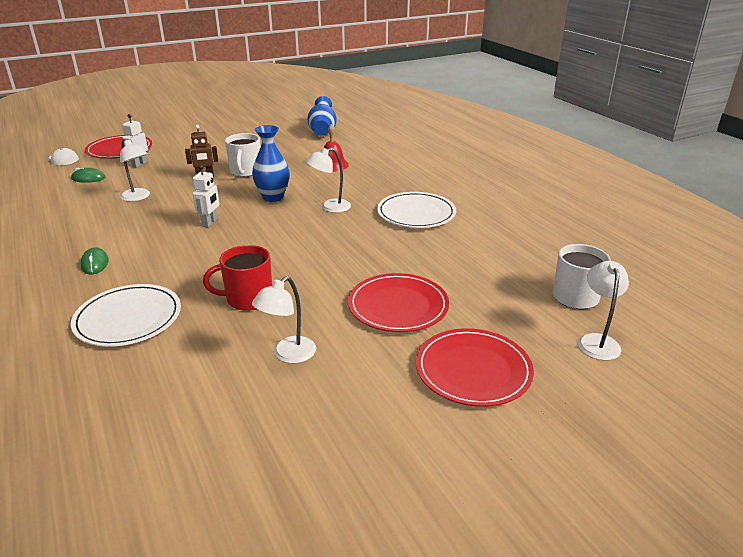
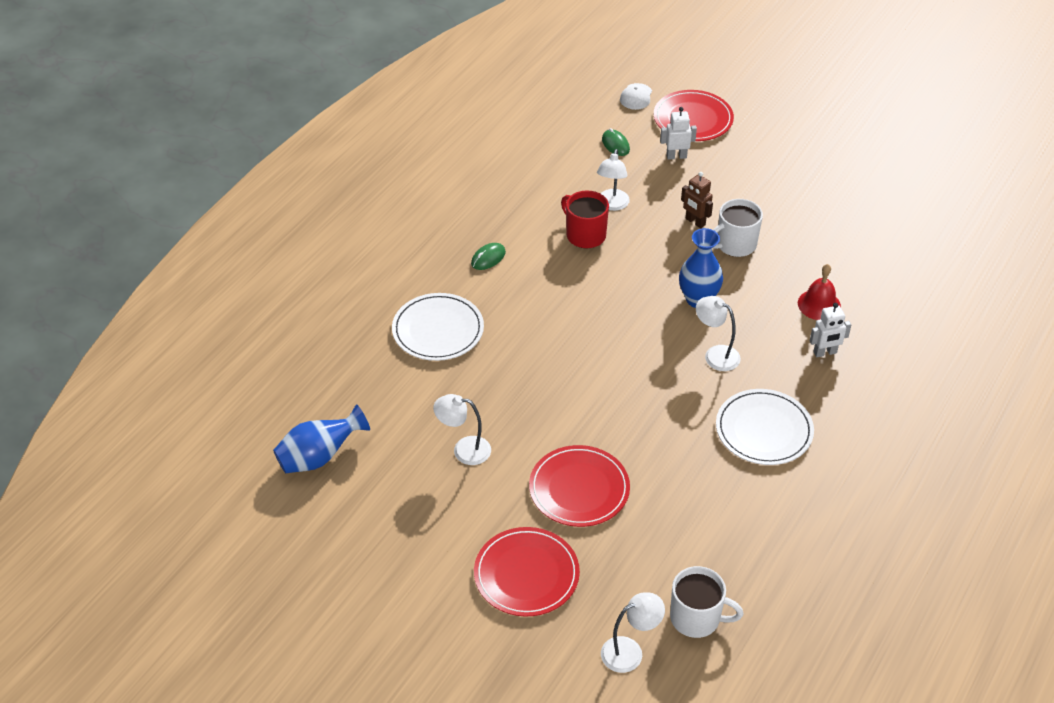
camera: 60 degrees right, 15 degrees up
(210, 223) = (610, 285): white robot -> white robot (825, 353)
(248, 299) = (514, 384): red mug -> red mug (585, 235)
(322, 131) = (909, 245): blue vase -> blue vase (319, 457)

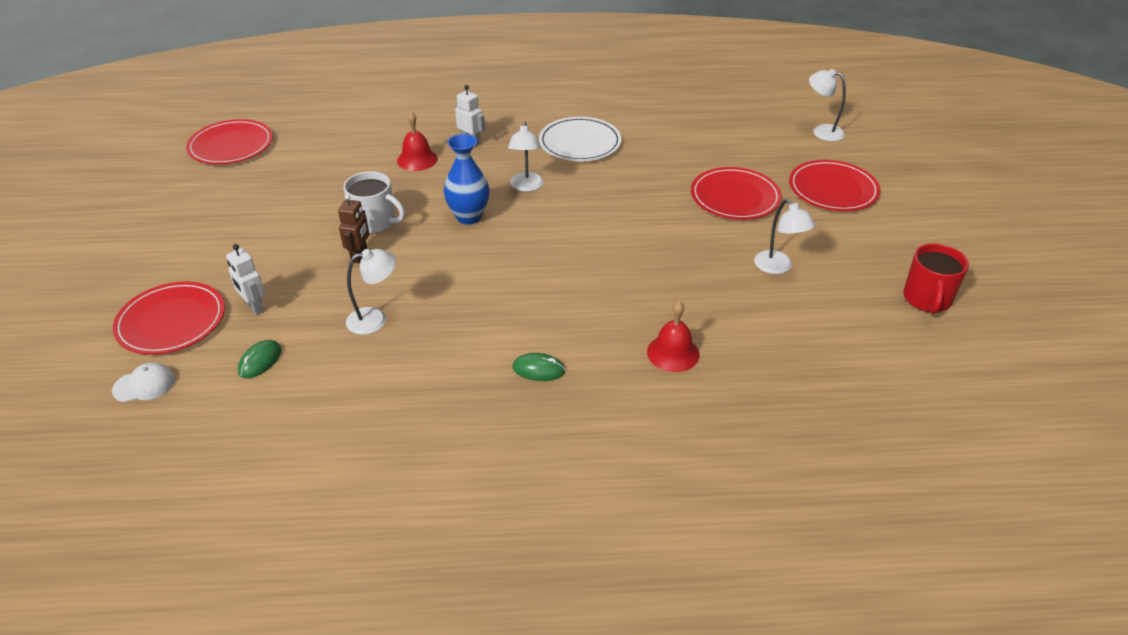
camera: 125 degrees left, 5 degrees down
(319, 457) = (899, 346): blue vase -> none
(438, 330) = (673, 353): white plate -> red bell
(585, 235) = (440, 317): red mug -> red mug (927, 299)
(696, 618) = (764, 118): white mug -> none
(932, 201) = (231, 145): none -> red plate

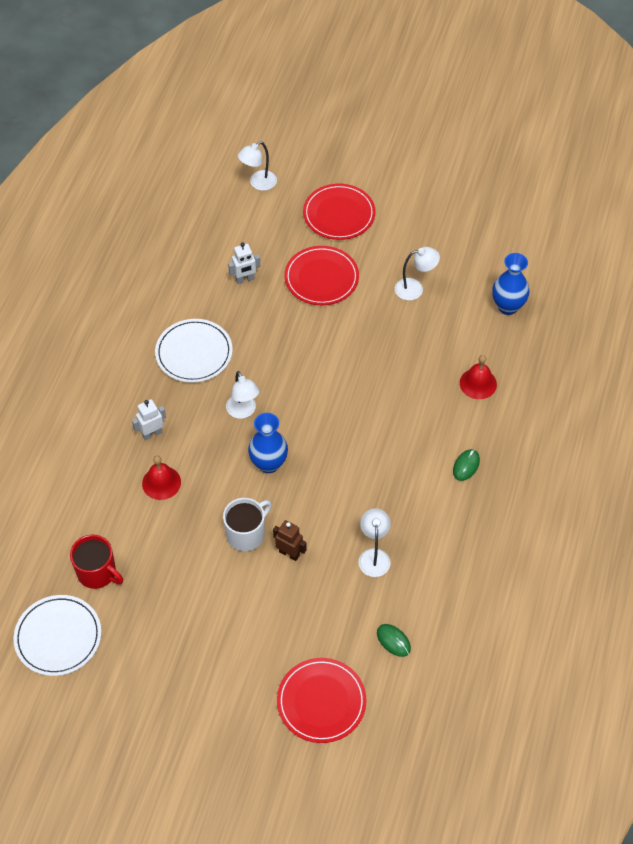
camera: 70 degrees left, 15 degrees up
(144, 385) = (392, 723): white cap -> none
(231, 145) = (58, 637): red plate -> white plate
(254, 307) = (326, 639): white robot -> white robot (245, 279)
(526, 186) = (243, 411): white lamp -> white lamp turned 45 degrees clockwise
(817, 354) = (507, 306): none -> blue vase
(927, 299) = (479, 224): red mug -> red mug (97, 573)

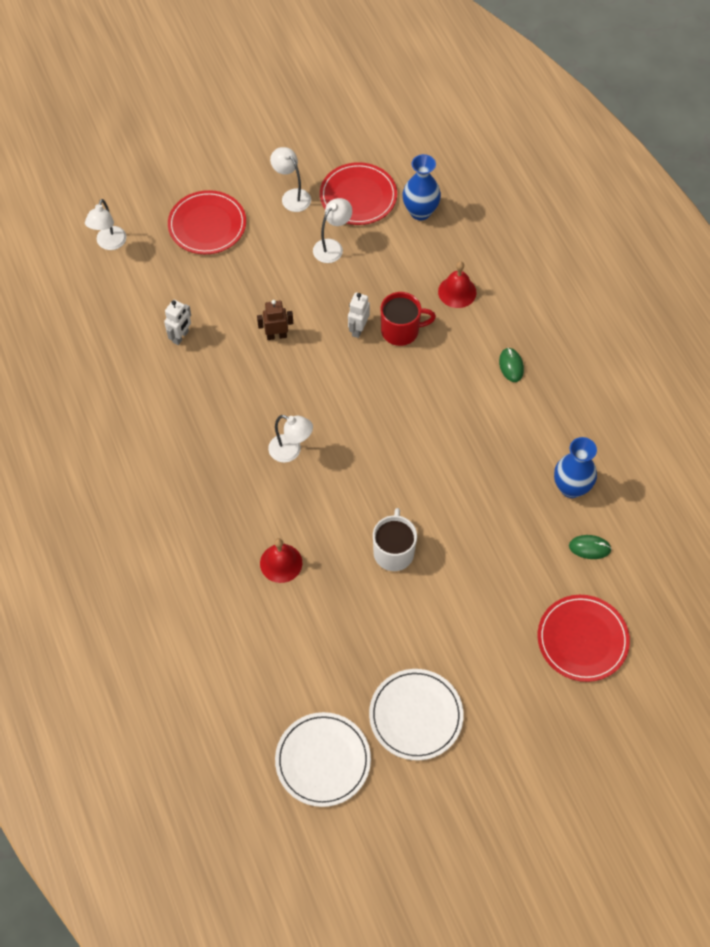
camera: 40 degrees left, 5 degrees up
(97, 573) = (302, 680): red mug -> red mug (401, 330)
(152, 434) = (231, 527): white robot -> white robot (358, 329)
(194, 353) = (199, 431): white plate -> white plate (416, 715)
(268, 464) = (355, 480): blue vase -> blue vase (571, 487)
(289, 553) = (443, 541): brown robot -> brown robot (276, 335)
(321, 278) = (246, 290): red plate -> red plate (358, 196)
(374, 556) = (511, 492): white lamp -> white lamp (292, 196)

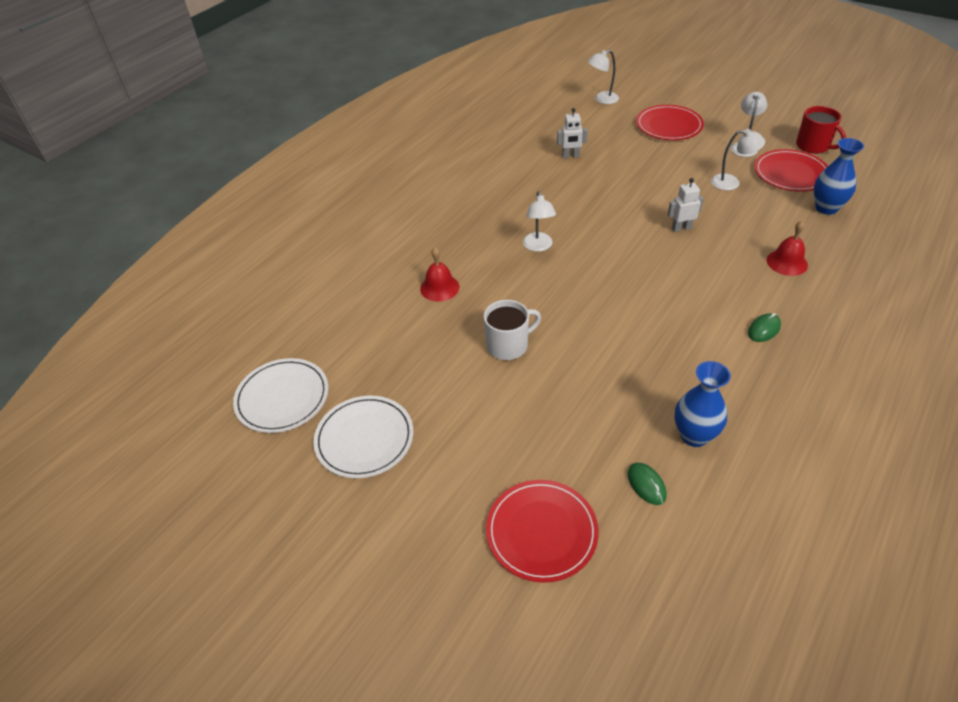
camera: 60 degrees right, 15 degrees down
(276, 335) = (624, 194): brown robot -> none
(401, 330) = (710, 250): red mug -> red mug (813, 146)

